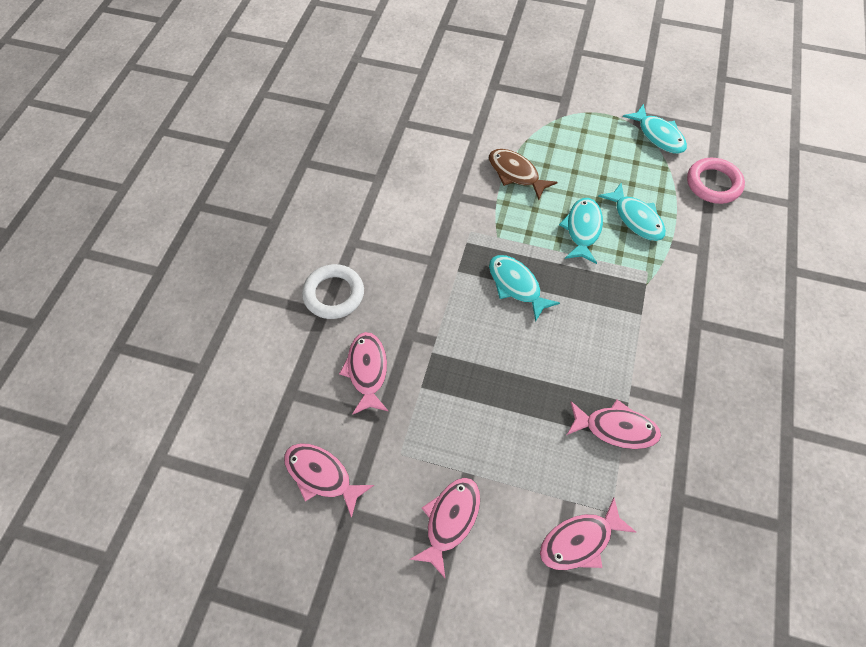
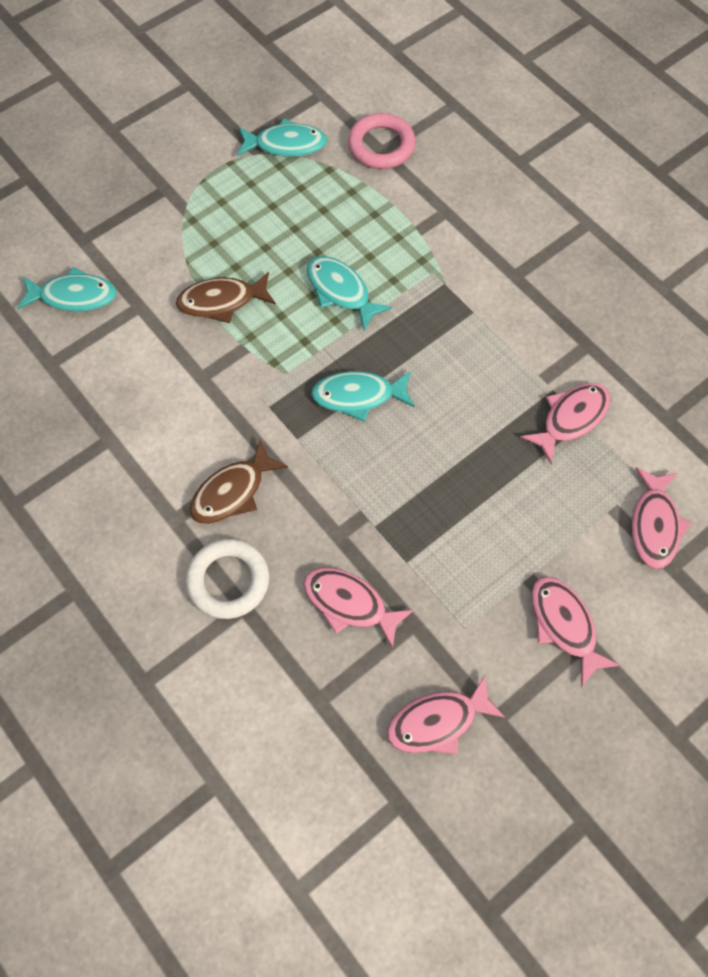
camera: 55 degrees left, 5 degrees up
(393, 259) = (232, 492): none -> brown fish
(636, 218) = (366, 237): turquoise fish -> turquoise fish (74, 296)

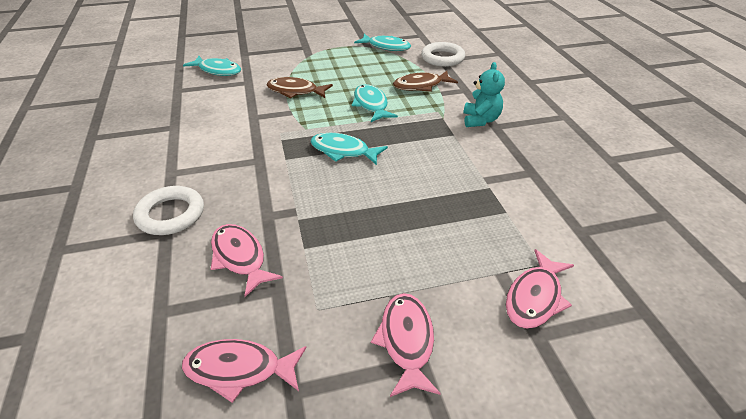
camera: 25 degrees right, 25 degrees down
(232, 492) = (219, 171): brown fish -> brown fish (421, 86)
(381, 146) = (442, 58): pink ring -> white ring
(492, 270) = (480, 120): none -> turquoise teddy bear
(571, 418) = (495, 207): pink fish -> none

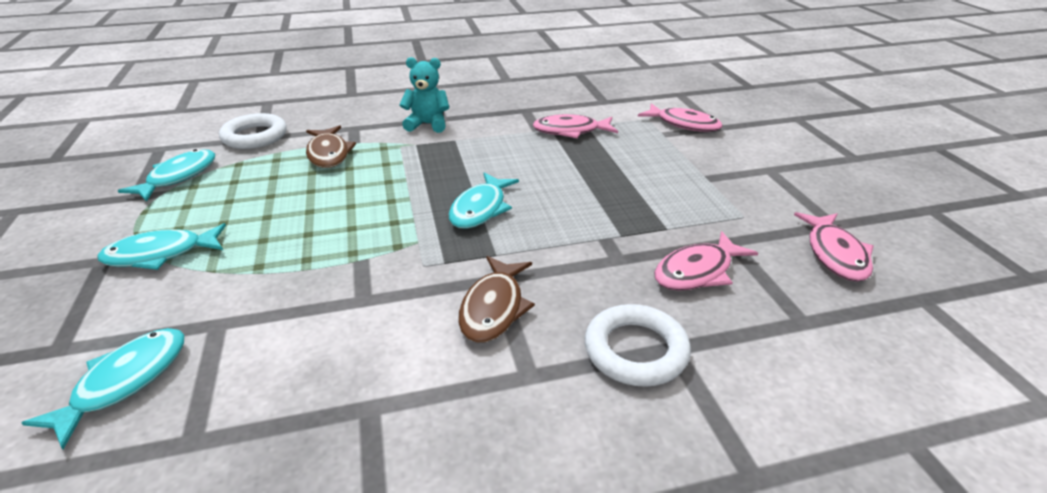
camera: 90 degrees left, 5 degrees down
(295, 91) = (290, 260): brown fish -> brown fish (494, 308)
(371, 105) = (366, 190): turquoise fish -> turquoise fish (160, 254)
(406, 341) = (753, 174): pink fish -> pink fish (570, 131)

